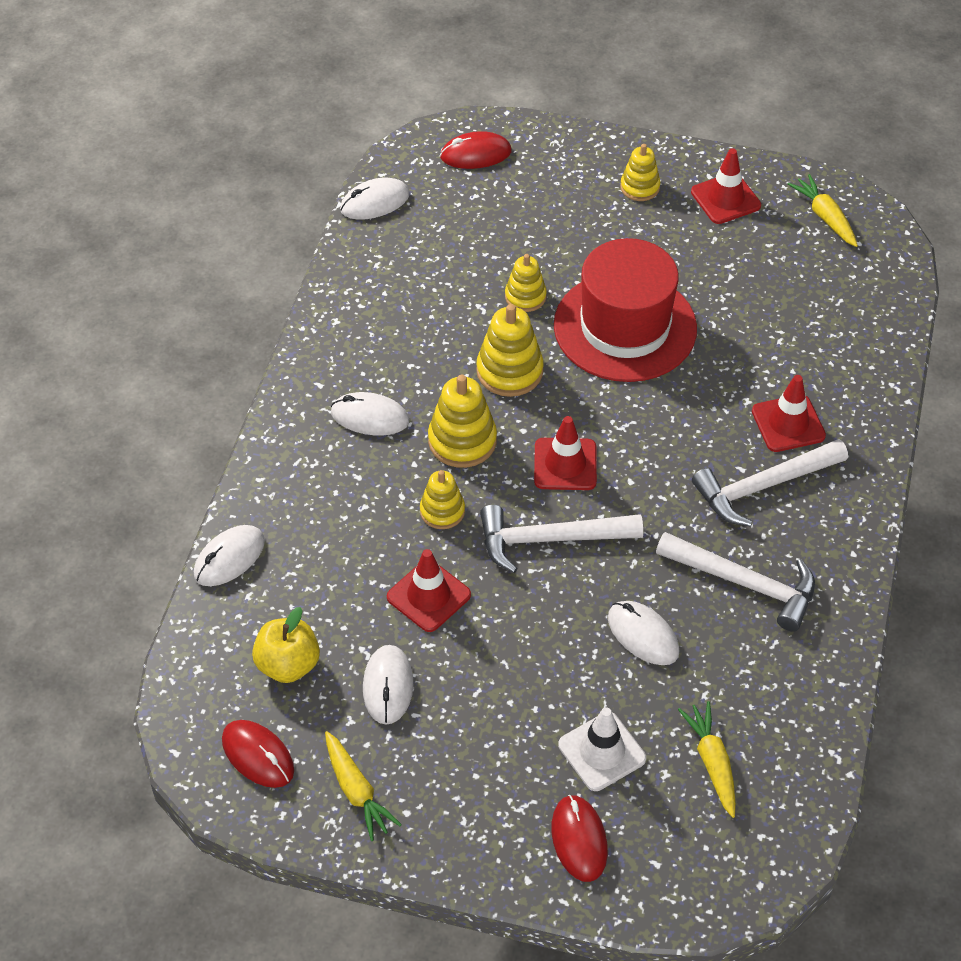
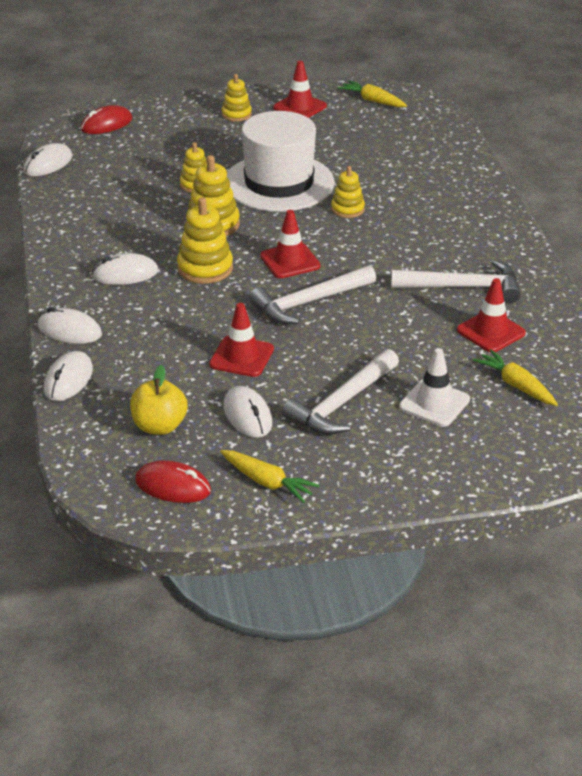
camera: 25 degrees left, 15 degrees down
(442, 511) = (218, 309): yellow stacking toy -> yellow stacking toy (347, 209)
(579, 840) = (456, 456): red mouse -> none
(625, 327) = (279, 183): red hat -> white hat
(643, 635) = (414, 333): white mouse -> white mouse (69, 330)
(763, 486) = (437, 236): white hammer -> white hammer (342, 403)
(788, 423) = (428, 202): red traffic cone -> red traffic cone (490, 332)

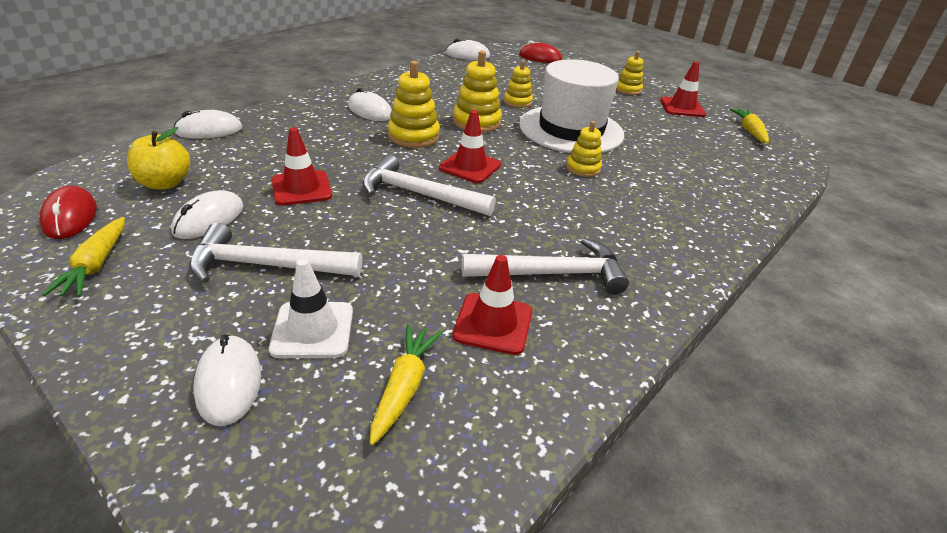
camera: 50 degrees right, 0 degrees up
(69, 330) = (275, 113): white mouse -> white mouse (229, 382)
(463, 287) = (551, 273): white hammer -> white hammer turned 60 degrees counterclockwise

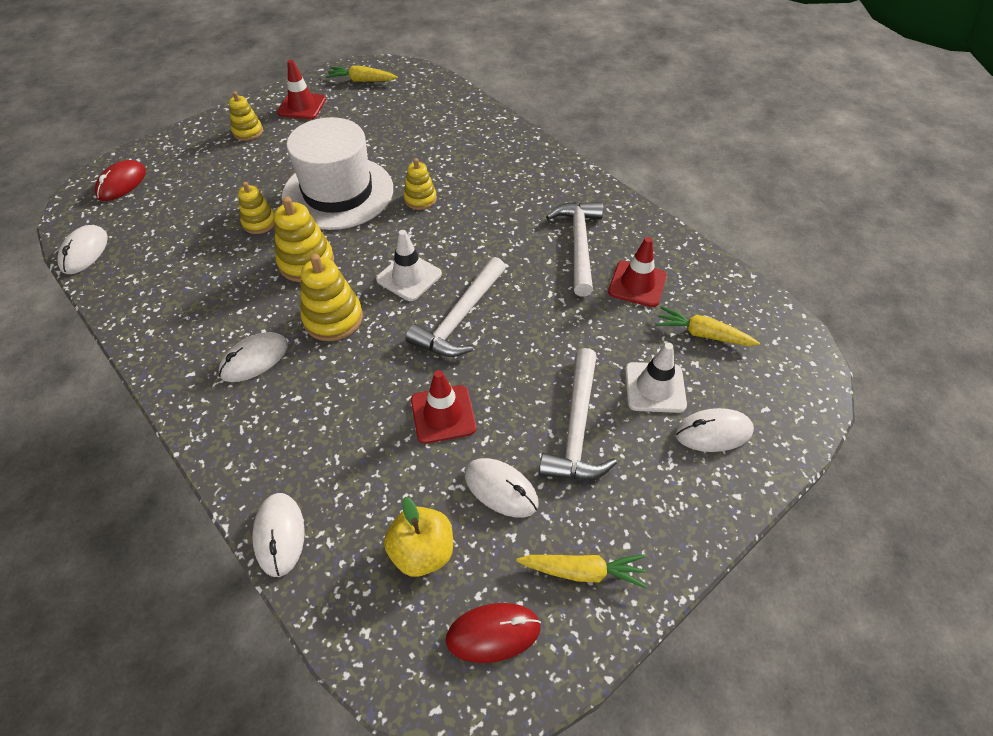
camera: 80 degrees left, 15 degrees up
(470, 166) = (409, 277): red traffic cone -> white traffic cone

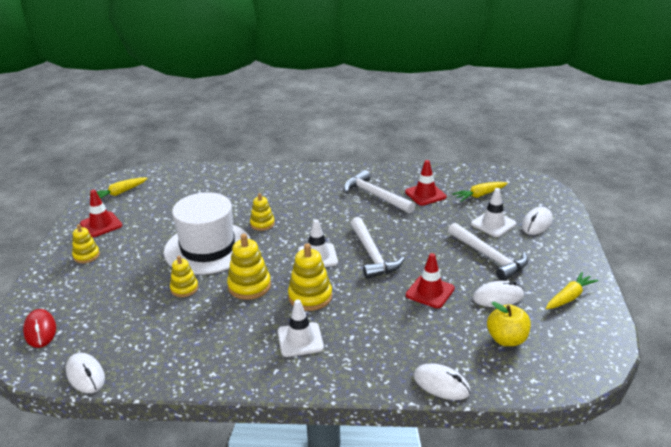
camera: 45 degrees left, 20 degrees down
(254, 359) = (300, 340): white mouse -> white traffic cone
(493, 633) = (575, 339): red mouse -> none

